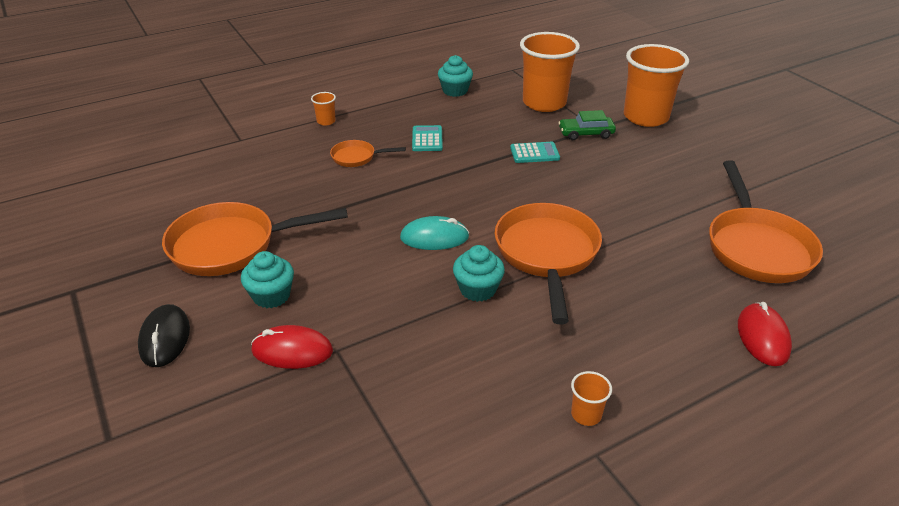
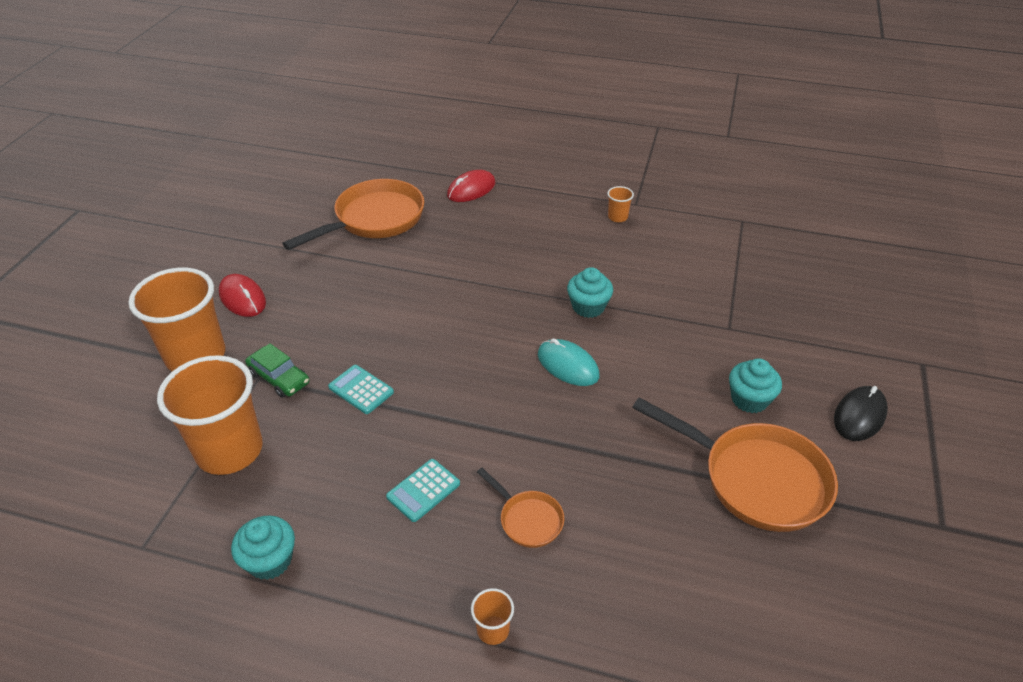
camera: 135 degrees left, 5 degrees up
(292, 351) = (761, 346): red mouse -> red mouse (242, 298)
(547, 254) = (506, 298): orange pan -> none

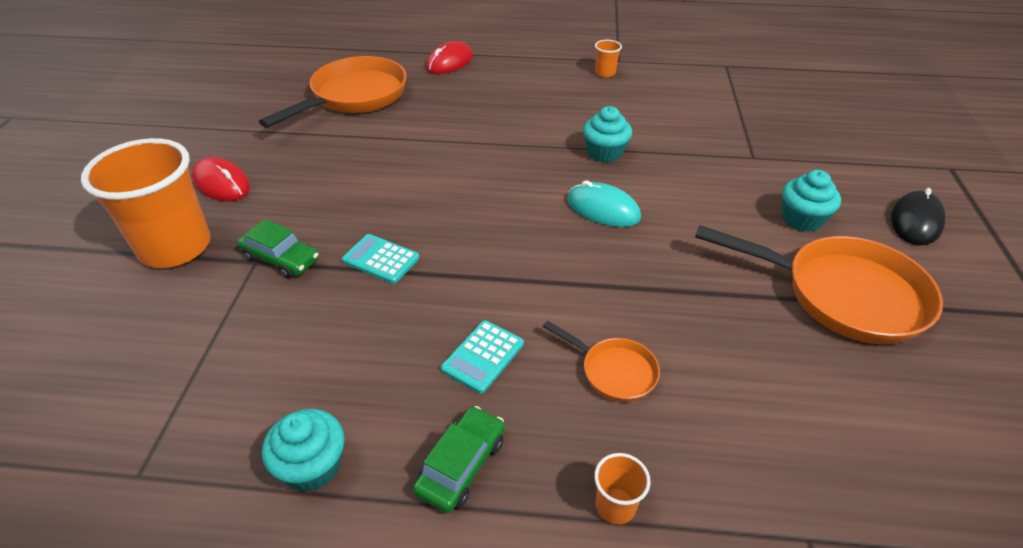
camera: 10 degrees left, 0 degrees up
(229, 450) = (235, 344): orange cup -> none
(382, 578) = (461, 465): none -> green car

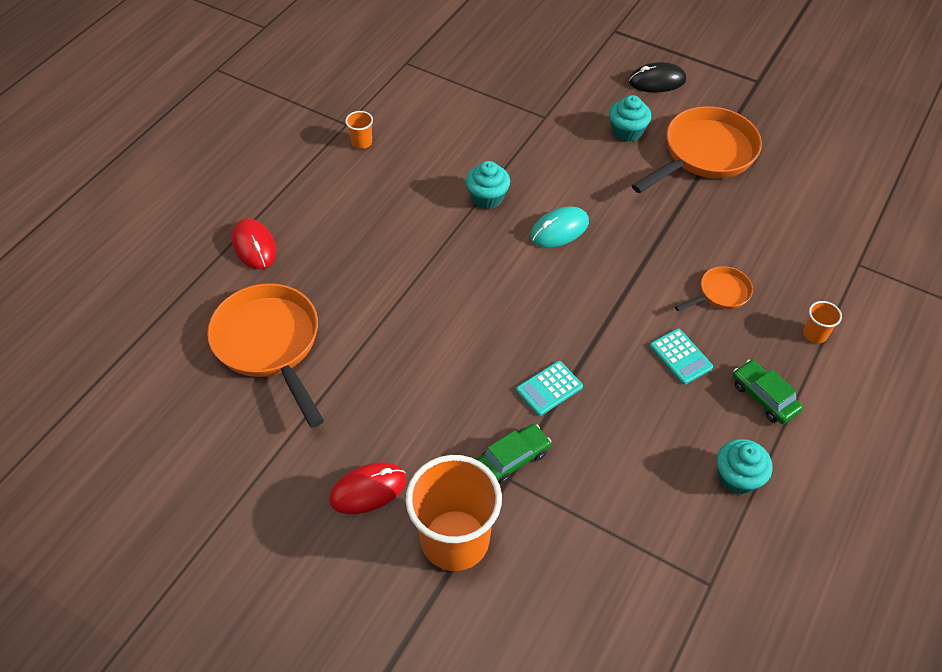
camera: 65 degrees left, 10 degrees up
(916, 221) = (657, 81): black mouse -> black mouse turned 60 degrees counterclockwise

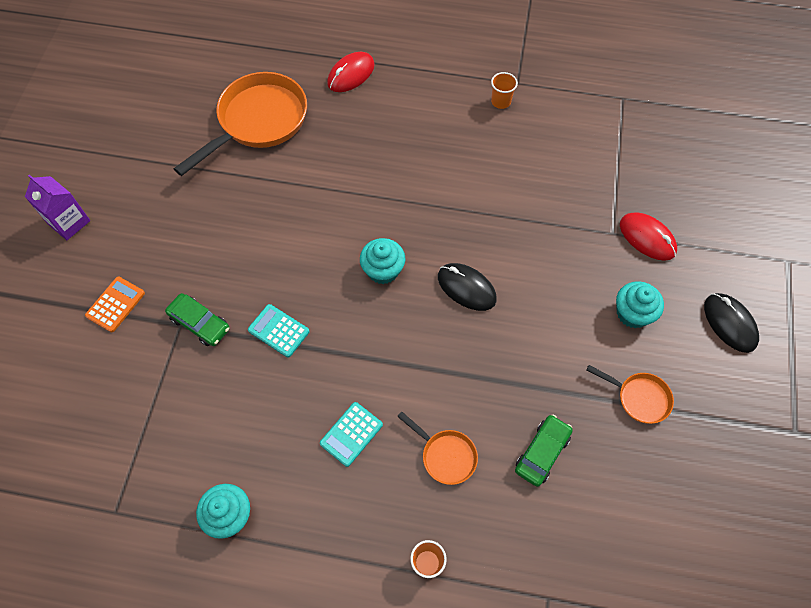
camera: 70 degrees right, 10 degrees up
(313, 573) = (69, 222): none -> purple carton
(368, 490) = (145, 232): red mouse -> red mouse (647, 238)
(455, 540) = (115, 304): orange cup -> orange calculator
(487, 197) = (480, 217): turquoise cupcake -> turquoise cupcake (383, 270)
(559, 230) = (466, 288): turquoise mouse -> black mouse
(704, 154) = (639, 398): orange pan -> orange pan, size x0.49
(764, 397) = (329, 523): green car -> green car (542, 452)

